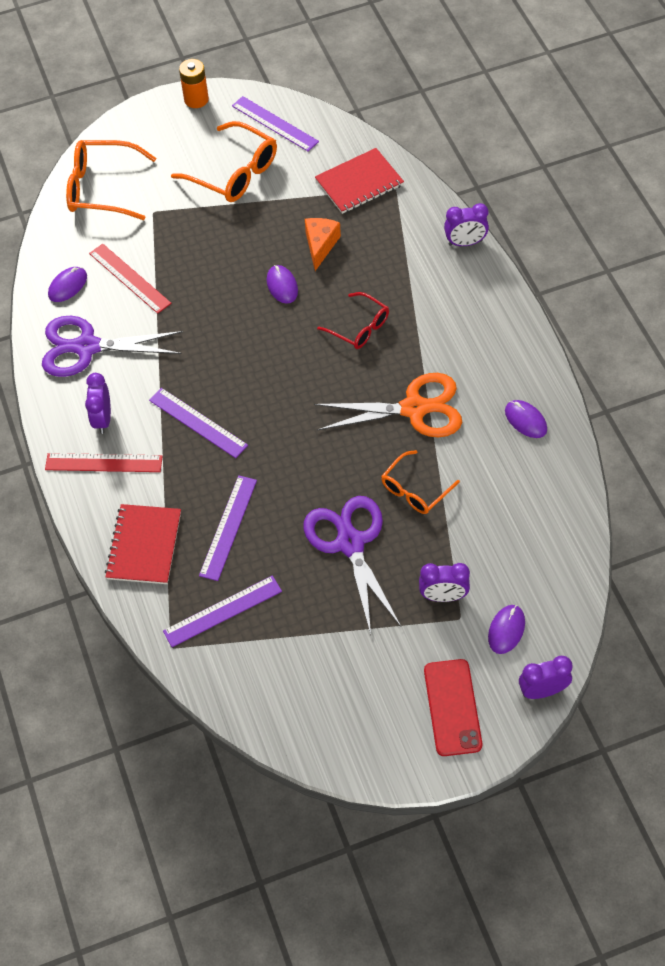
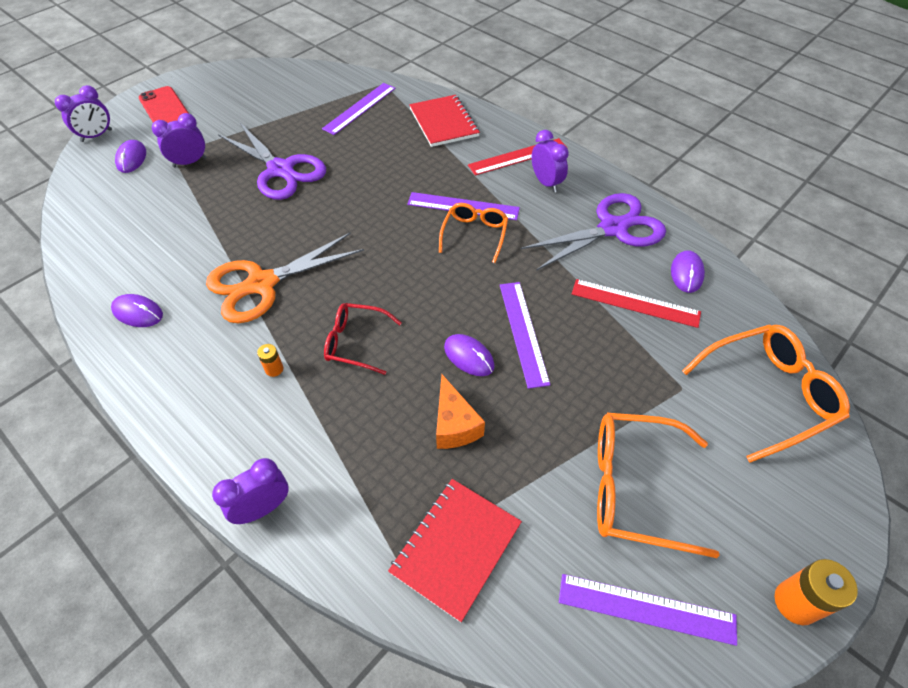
camera: 150 degrees right, 5 degrees down
(228, 527) = (387, 150): purple ruler -> purple ruler (523, 332)
(415, 490) = (237, 221): orange glasses -> orange glasses (474, 235)
(429, 329) = (274, 369): none -> orange battery

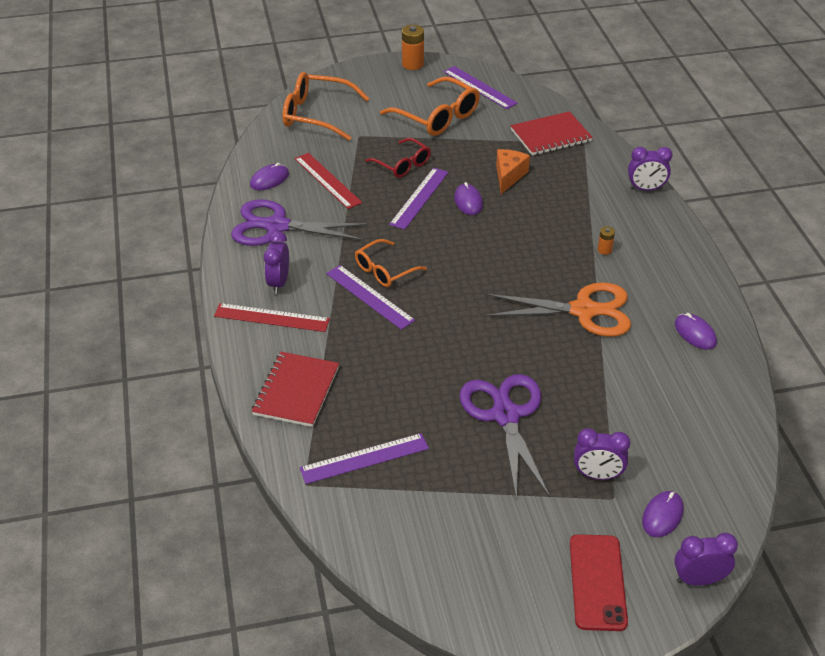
camera: 145 degrees left, 10 degrees down
(356, 342) = (537, 241): red glasses -> red glasses (402, 164)

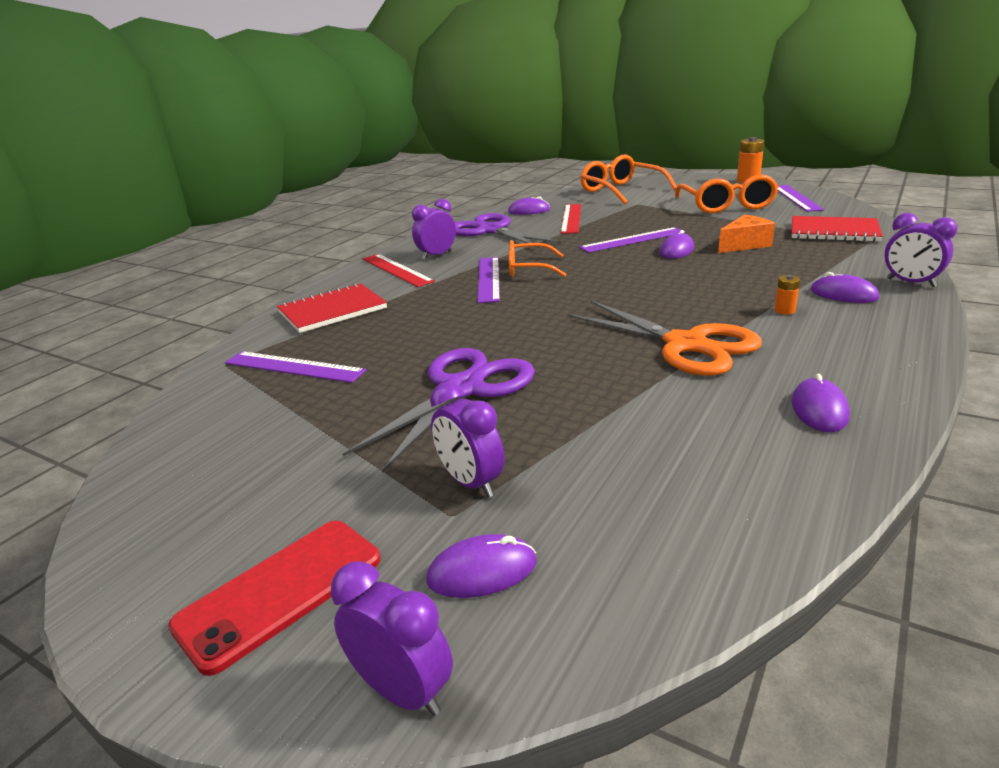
camera: 45 degrees right, 15 degrees down
(402, 164) = (649, 222): red glasses -> none
(621, 217) = (843, 294): none -> purple mouse

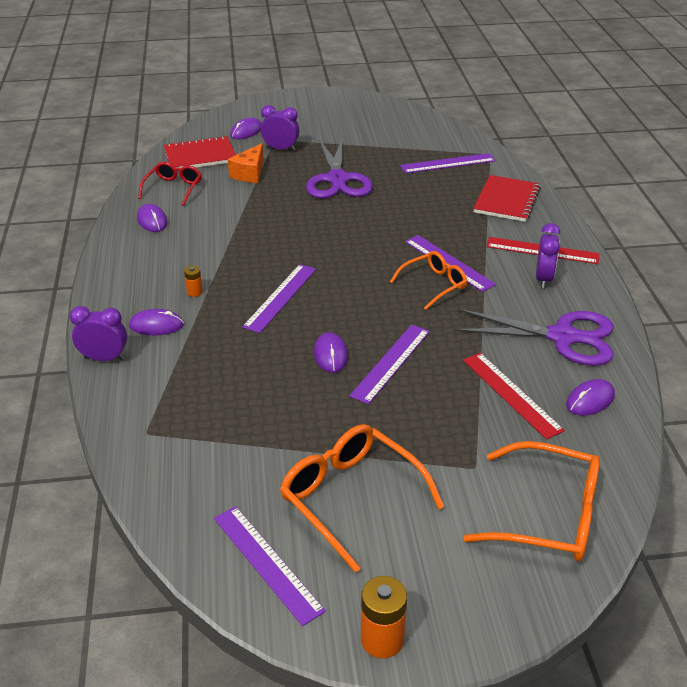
camera: 140 degrees right, 10 degrees up
(280, 592) = (302, 110): red phone -> none
(402, 690) = (240, 109): purple clock -> none
(686, 288) = (280, 297): none -> purple ruler
(686, 345) = (243, 241): orange scissors -> none
(745, 245) = (270, 386): orange cheese -> orange cheese (249, 173)
(754, 461) = (173, 188): none -> red glasses
(834, 231) = (187, 449): red notebook -> red notebook (200, 156)

